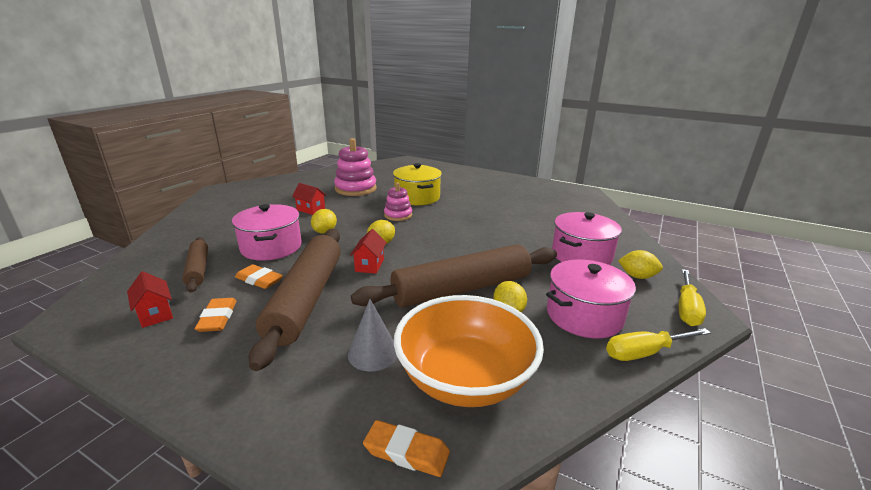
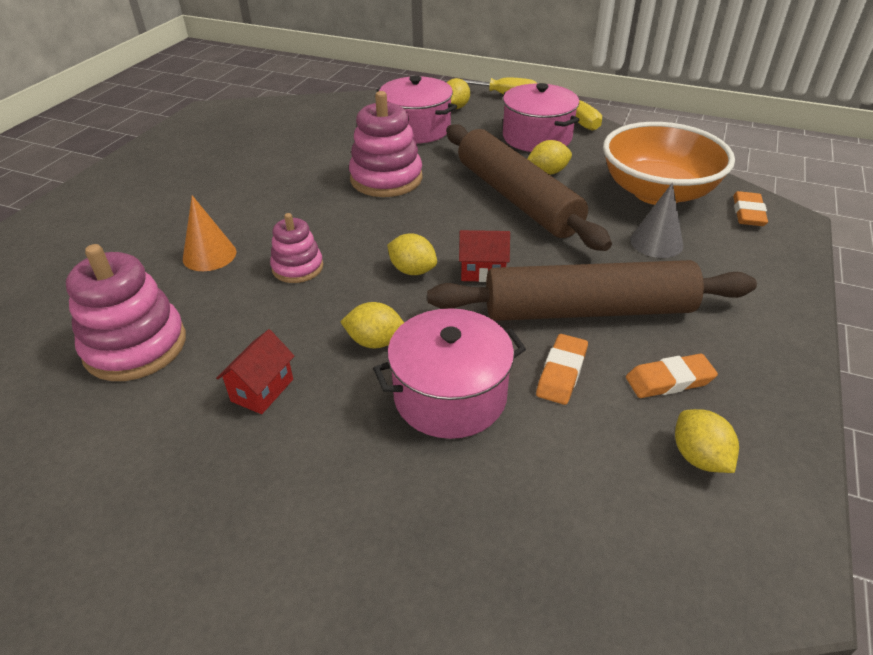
camera: 95 degrees left, 15 degrees up
(155, 314) = (699, 457): red house -> yellow lemon
(198, 269) = (559, 470): brown rolling pin -> none
(417, 197) = (209, 255): yellow pot -> orange cone
(495, 240) = (386, 179): none -> pink stacking toy

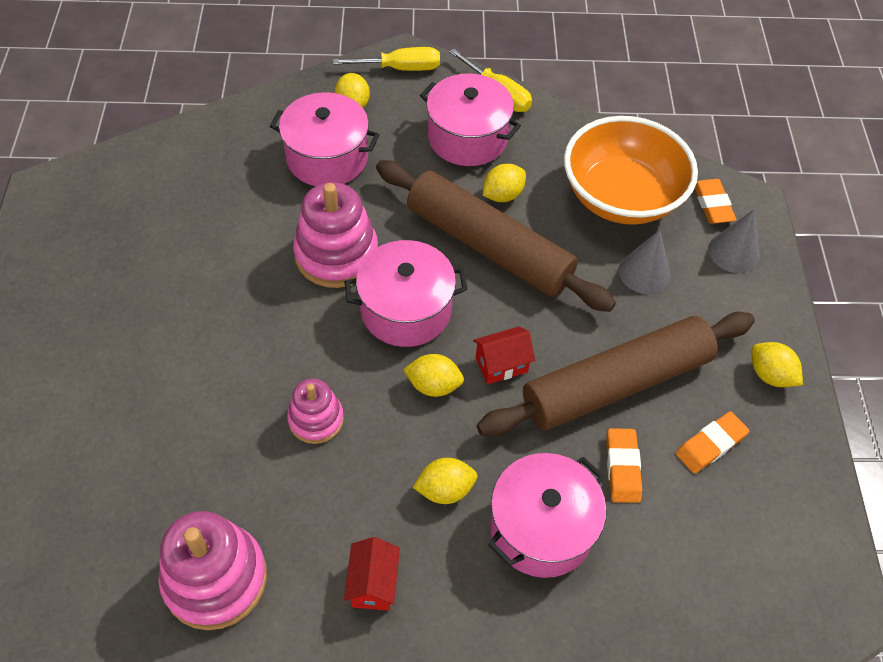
camera: 25 degrees left, 15 degrees up
(209, 255) = (210, 432): orange cone -> none
(420, 220) = (406, 310): none -> pink pot
(699, 457) = (757, 518): yellow lemon -> yellow lemon (770, 375)
(757, 247) = (733, 252): none -> grey cone

